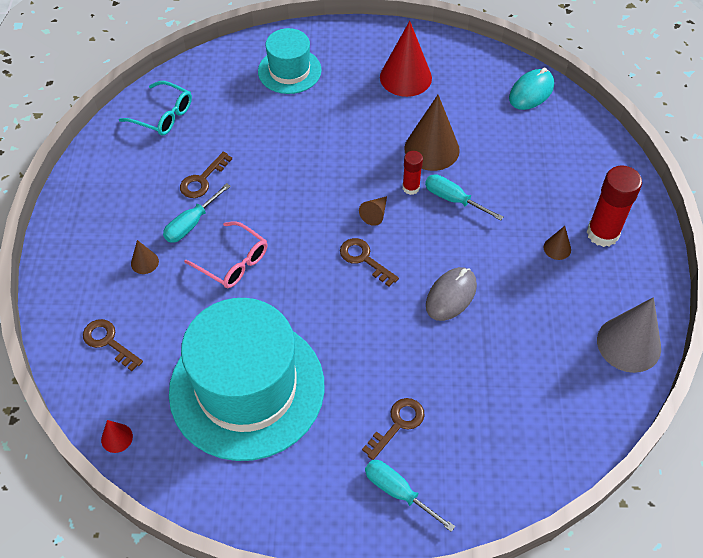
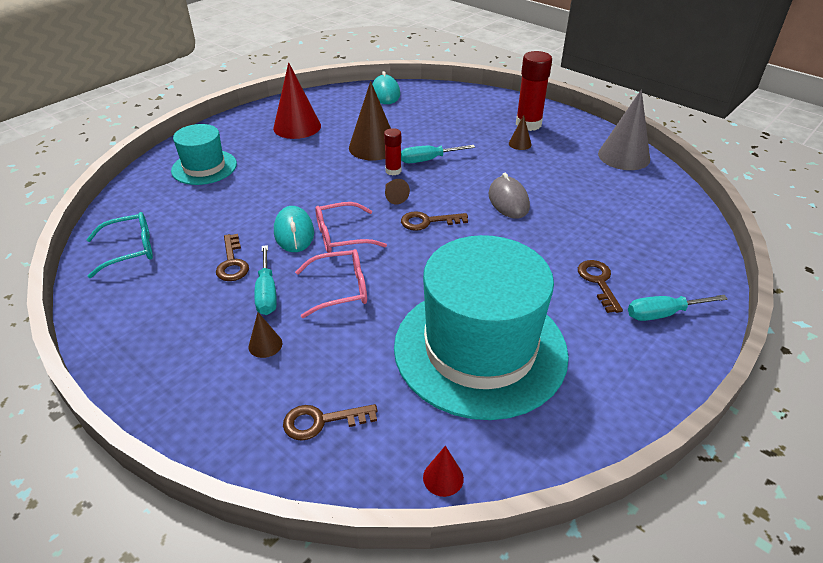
camera: 50 degrees left, 15 degrees down
(267, 187) = (294, 232): none -> turquoise mouse
(291, 218) = (341, 236): none -> pink glasses

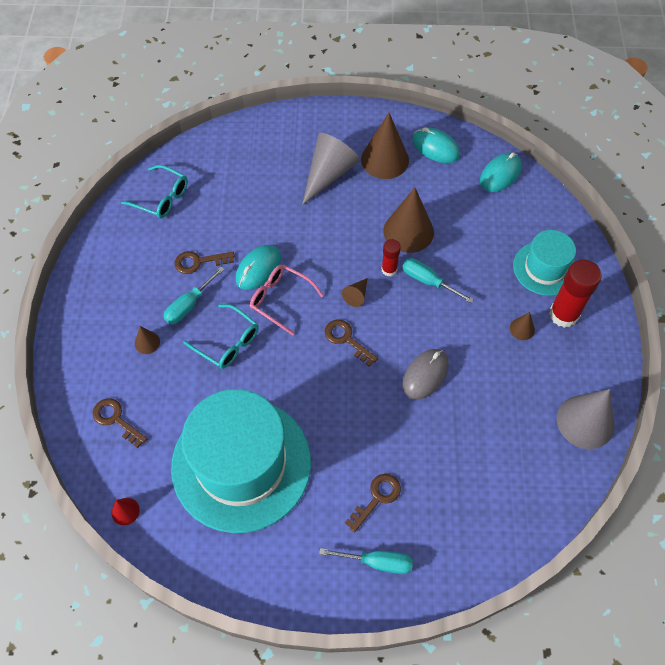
camera: 50 degrees right, 20 degrees up
(204, 167) = (277, 153): turquoise hat -> turquoise hat (545, 268)
(232, 263) = (198, 262): brown key -> brown key turned 45 degrees clockwise
(266, 155) = (329, 174): none -> grey cone
(297, 127) = (384, 160): red cone -> brown cone
(323, 104) = (435, 147): none -> turquoise mouse
(341, 289) = (228, 343): pink glasses -> turquoise glasses
(663, 314) = (377, 562): turquoise screwdriver -> turquoise screwdriver turned 150 degrees clockwise

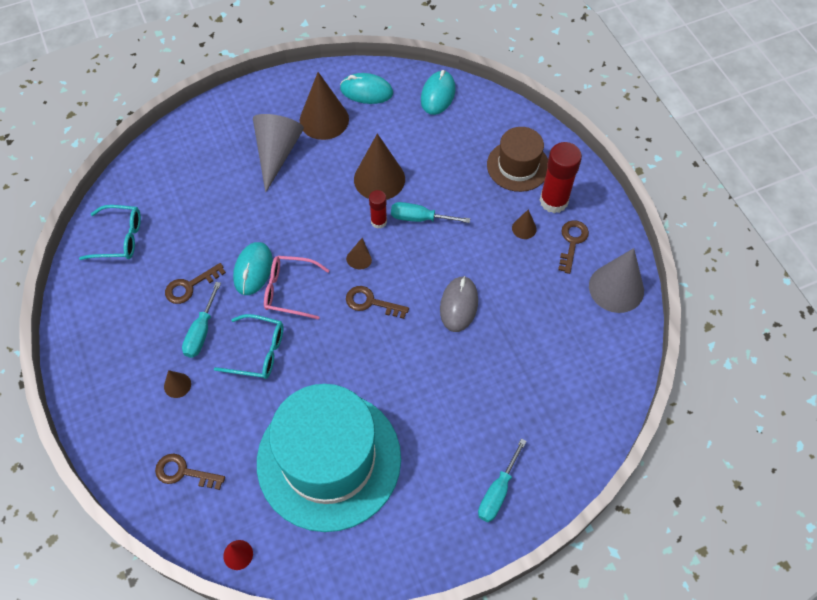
camera: 25 degrees left, 0 degrees up
(377, 498) = (469, 434): brown key -> brown key (572, 242)
(377, 562) = (497, 492): turquoise screwdriver -> turquoise screwdriver turned 135 degrees clockwise
(545, 268) = (518, 166): turquoise hat -> brown hat

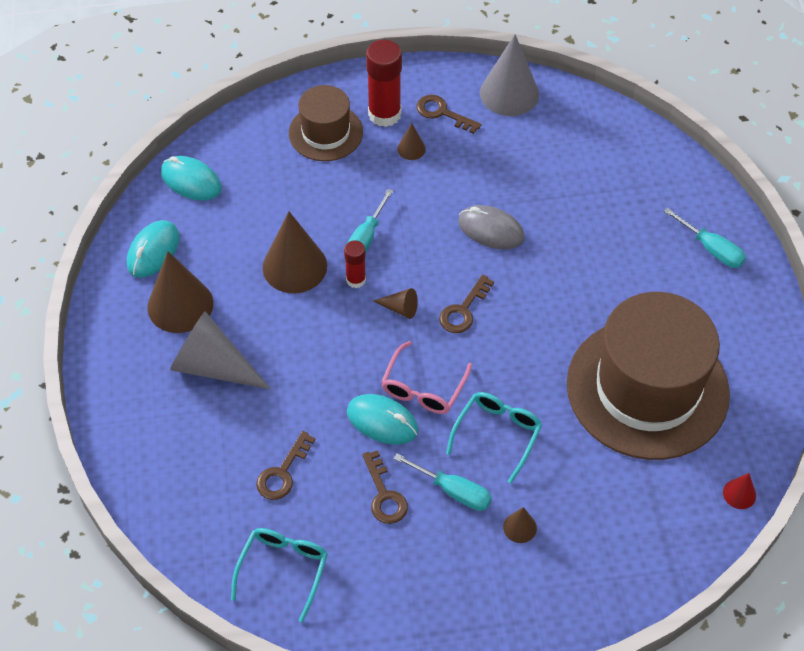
camera: 75 degrees left, 5 degrees down
(183, 472) = (633, 535): brown key -> brown key (282, 473)
(329, 460) = (647, 388): turquoise hat -> brown hat

